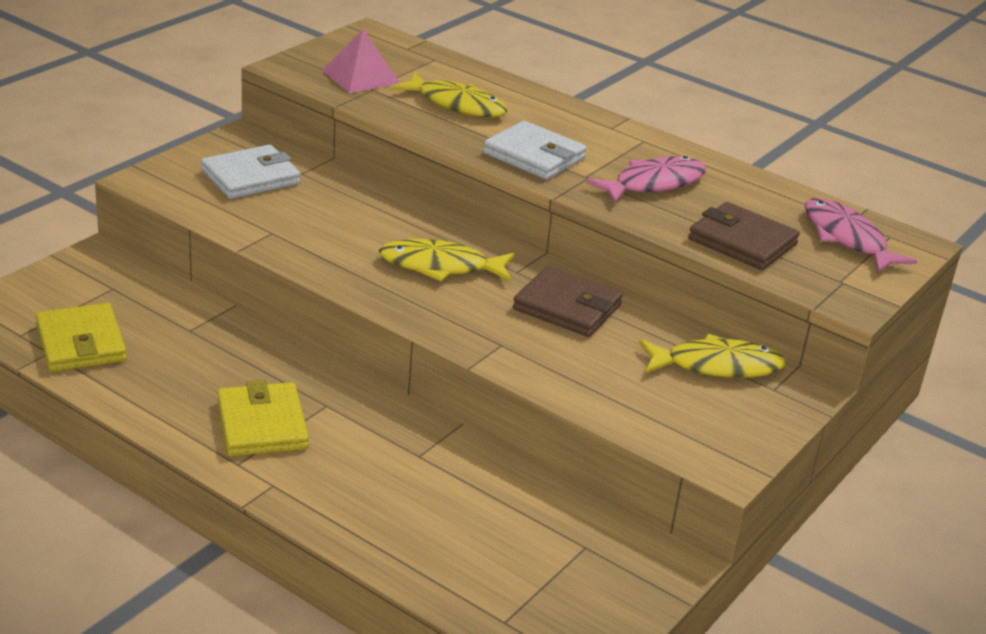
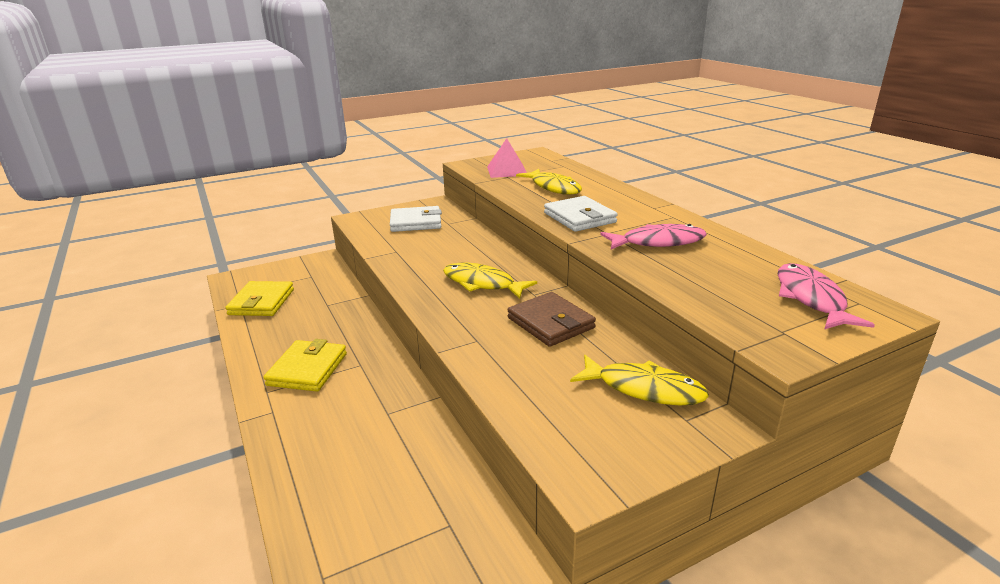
camera: 30 degrees right, 5 degrees down
(742, 242) = (704, 288): brown wallet -> none

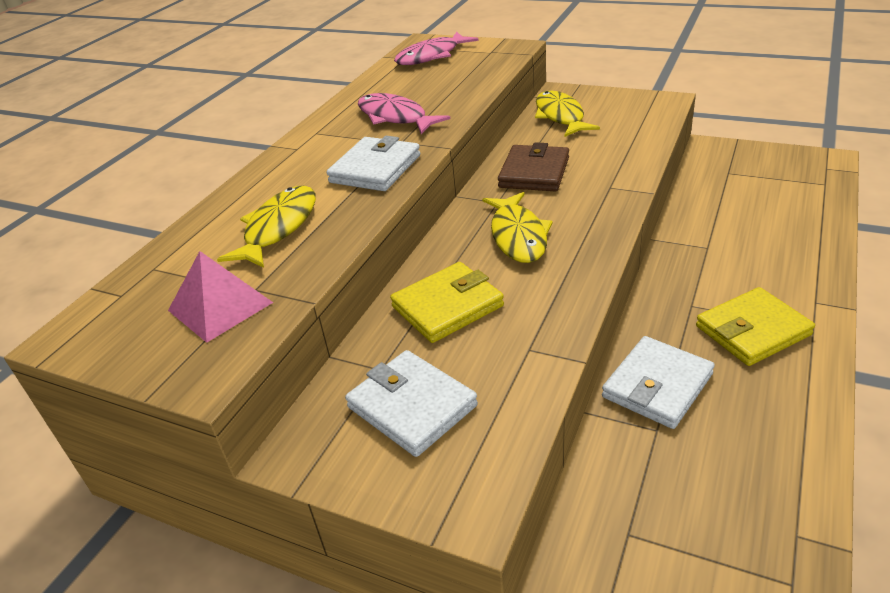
camera: 125 degrees left, 10 degrees up
(261, 302) = (755, 512): yellow wallet -> yellow wallet (447, 306)
(342, 318) = (657, 386): none -> white wallet

